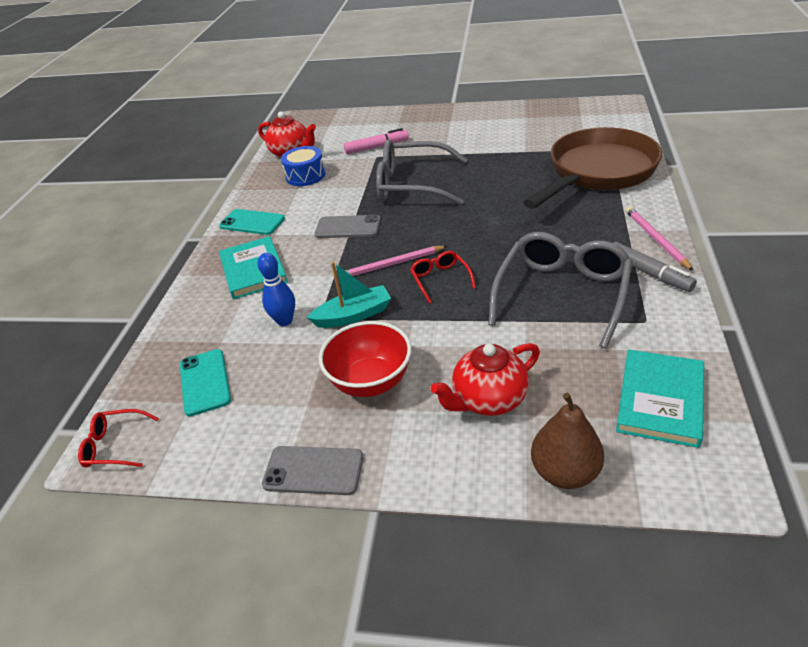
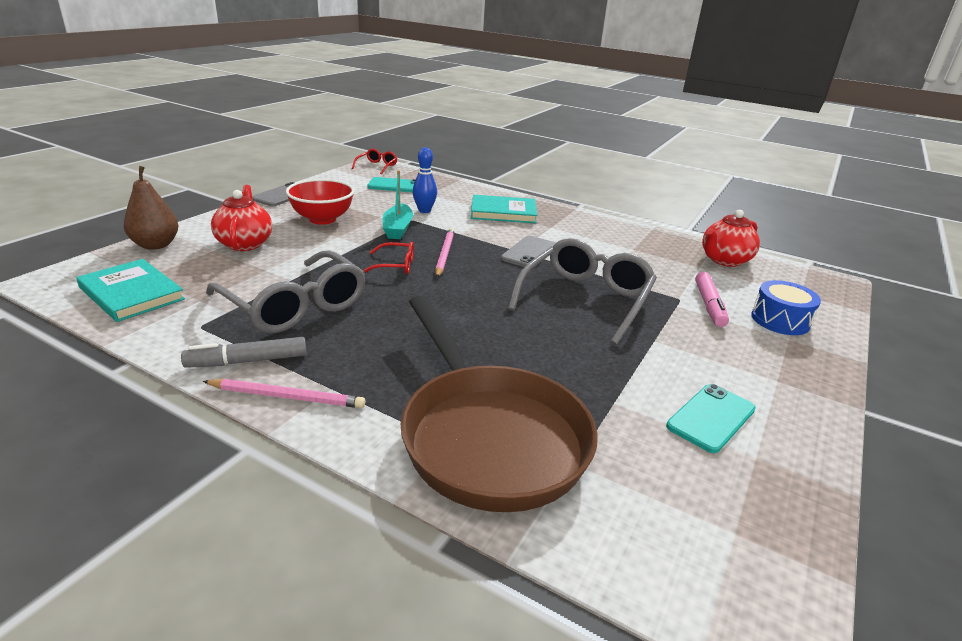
camera: 105 degrees right, 10 degrees down
(252, 222) = (581, 223): turquoise phone -> turquoise phone (711, 418)
(305, 176) = (659, 256): blue drum -> blue drum (780, 320)

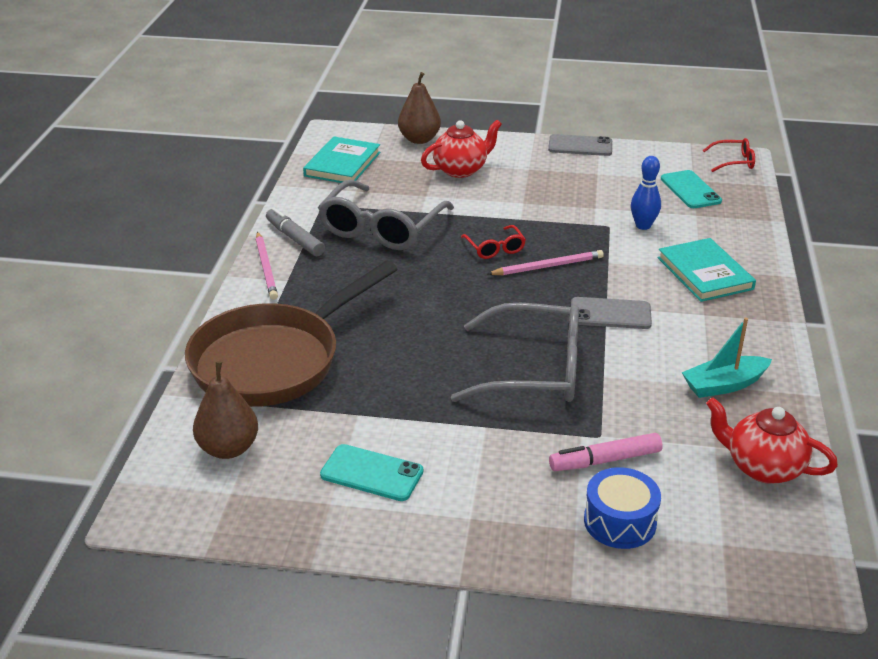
camera: 70 degrees right, 5 degrees up
(322, 219) = (551, 183): red bowl -> none
(397, 229) = (577, 225): turquoise boat -> turquoise boat (724, 385)
(649, 515) = (228, 448): none -> brown pear

